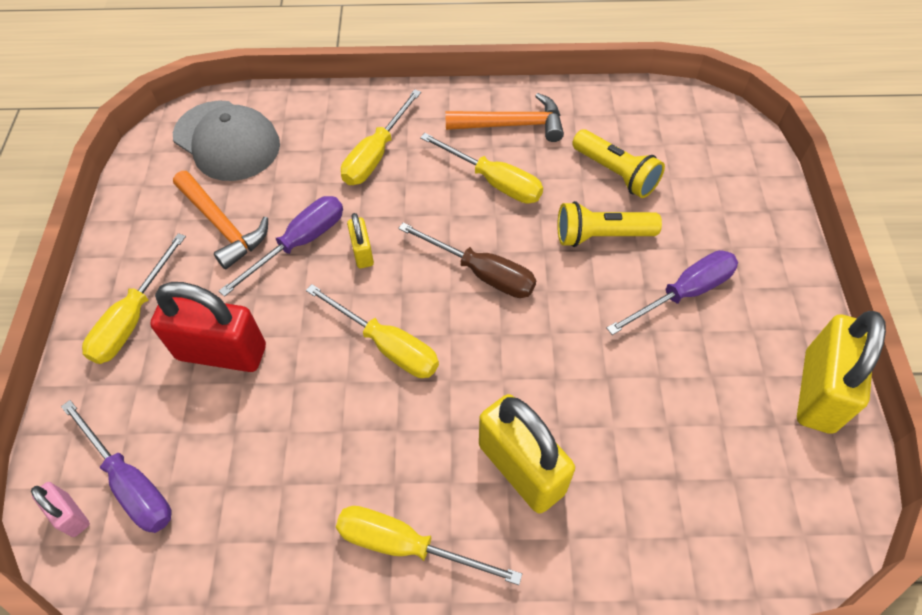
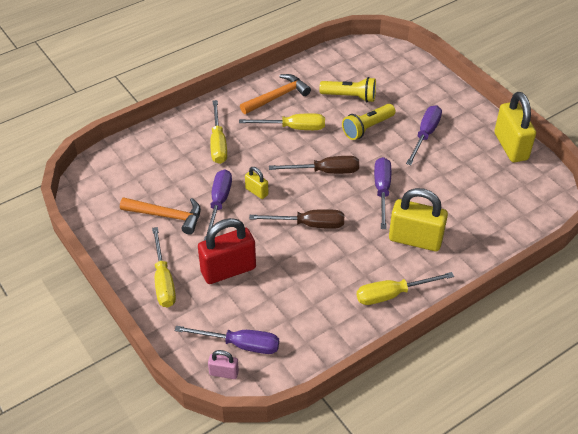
camera: 35 degrees left, 10 degrees down
(227, 141) = (124, 175): grey cap -> none
(387, 345) = (309, 224): yellow screwdriver -> brown screwdriver
(539, 352) = (382, 191): none -> purple screwdriver

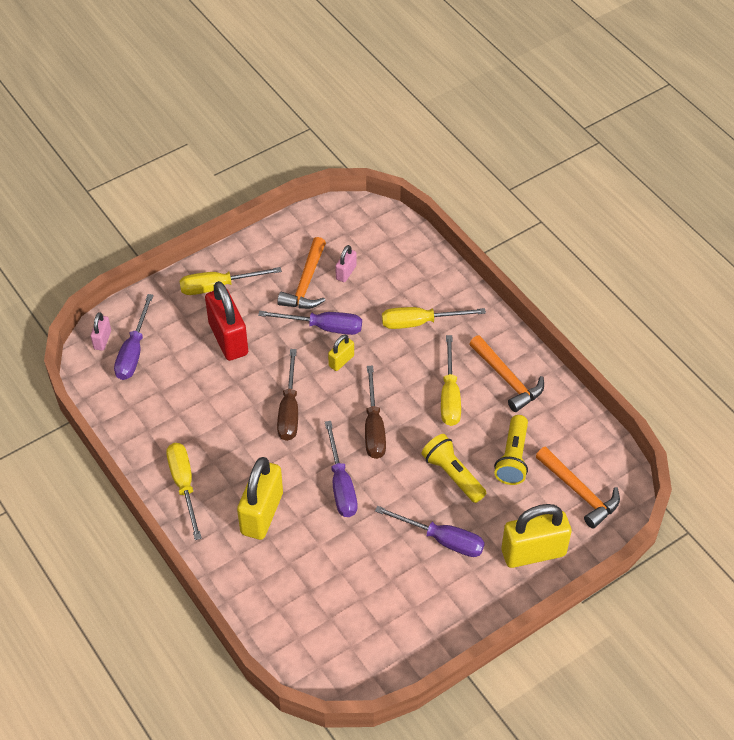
camera: 90 degrees right, 5 degrees up
(157, 189) = (346, 272): none -> pink padlock
(376, 66) = (579, 492): none -> orange hammer
(382, 191) = (341, 485): purple screwdriver -> purple screwdriver turned 75 degrees clockwise
(510, 146) = (422, 640): yellow padlock -> yellow padlock (533, 552)

